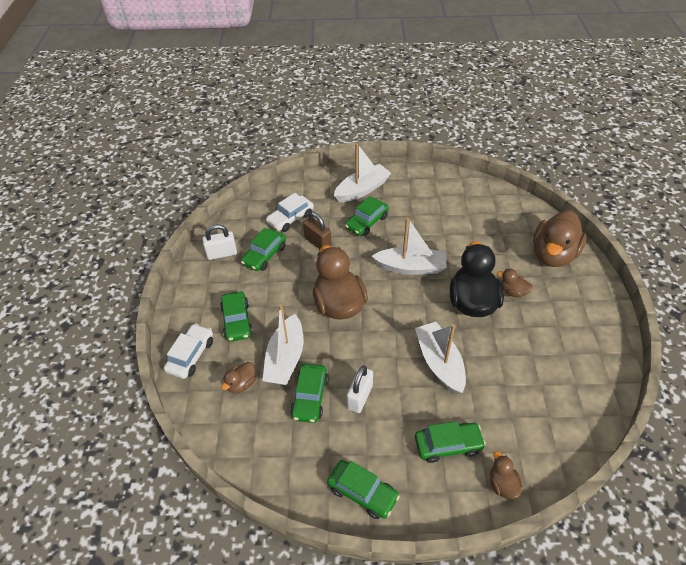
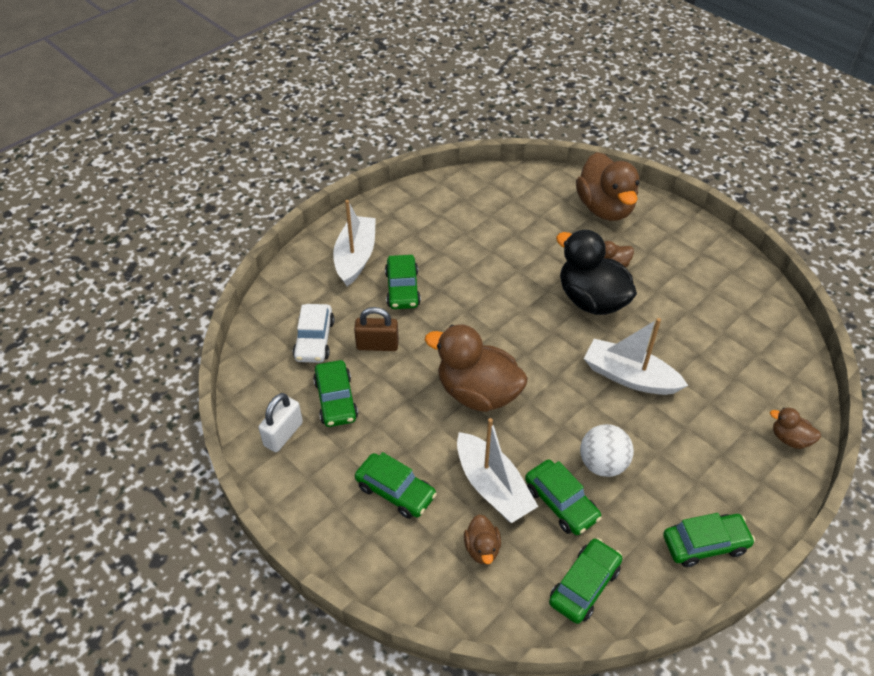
camera: 45 degrees left, 0 degrees up
(191, 355) = (391, 567): white car -> none
(359, 397) = (602, 464): white padlock -> white ball
(411, 267) = (500, 305): white boat -> none
(448, 445) = (718, 443): green car -> green car (584, 585)

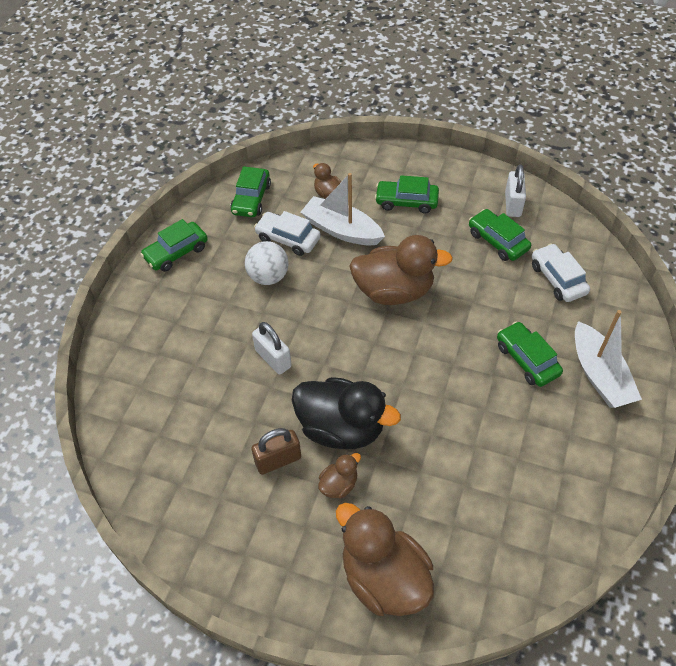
camera: 155 degrees right, 5 degrees up
(377, 345) = (503, 296): brown padlock -> brown padlock (278, 460)
(561, 503) = (288, 239): green car -> white car
(629, 377) = (273, 358): white boat -> white padlock
(789, 439) = (119, 358): brown duck -> none

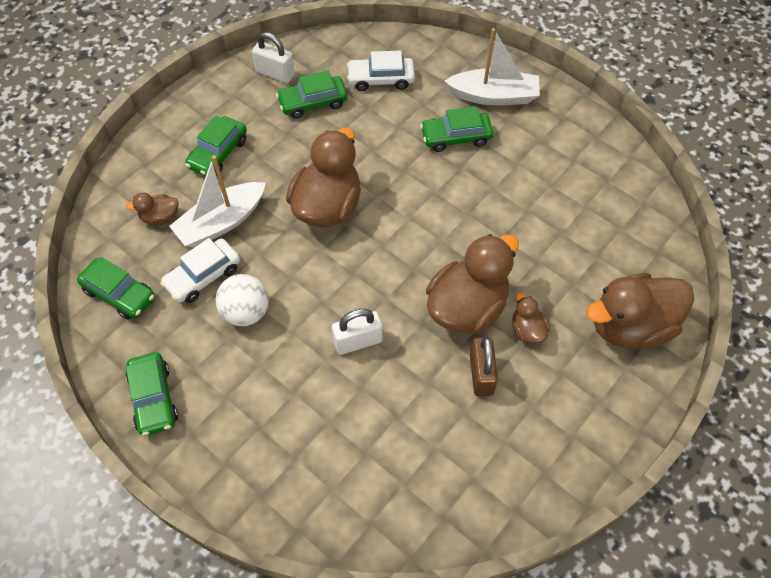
camera: 70 degrees left, 5 degrees up
(341, 428) = (467, 307): black duck -> brown duck

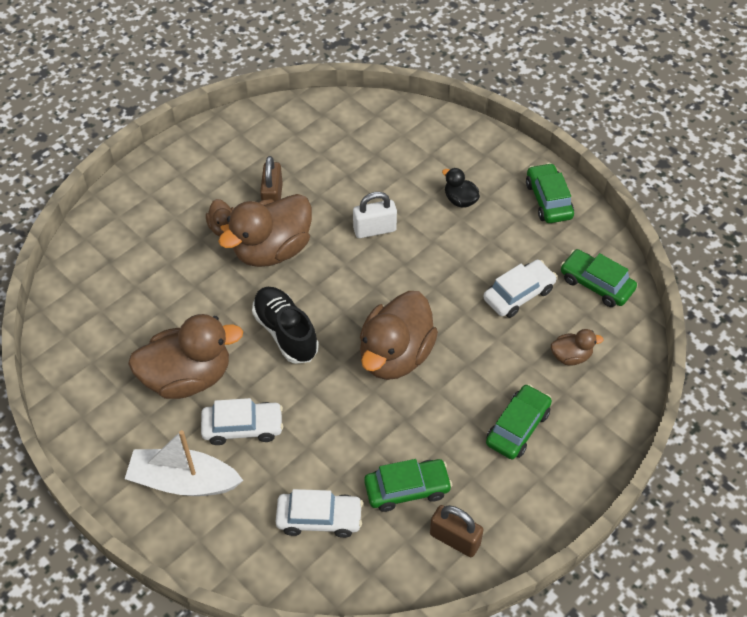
camera: 175 degrees left, 5 degrees down
(221, 222) = (506, 346): white boat -> none
(246, 312) = (475, 260): white ball -> none
(259, 390) = (460, 200): none -> black duck
(275, 73) = (455, 539): white padlock -> brown padlock
(435, 220) = (285, 332): none -> black shoe
(456, 137) = (243, 427): green car -> white car
(630, 326) = (131, 225): brown duck -> brown duck (188, 377)

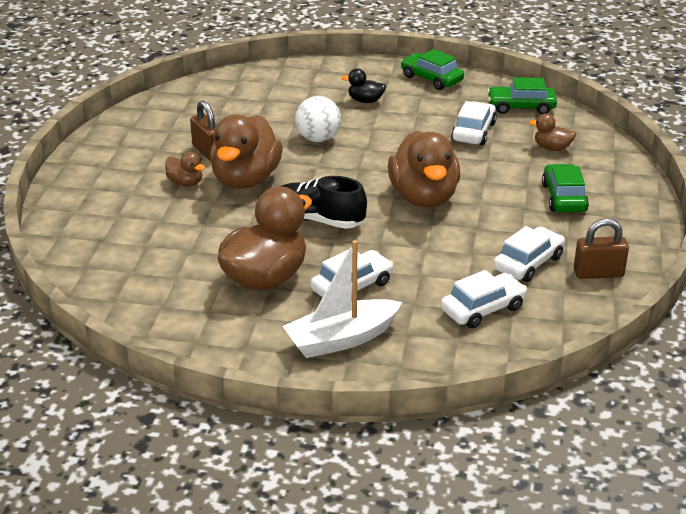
camera: 35 degrees left, 20 degrees down
(374, 229) = (318, 139): white padlock -> white ball
(407, 489) = (528, 263): green car -> white car
(571, 356) = (552, 148): brown duck -> brown duck turned 120 degrees counterclockwise

